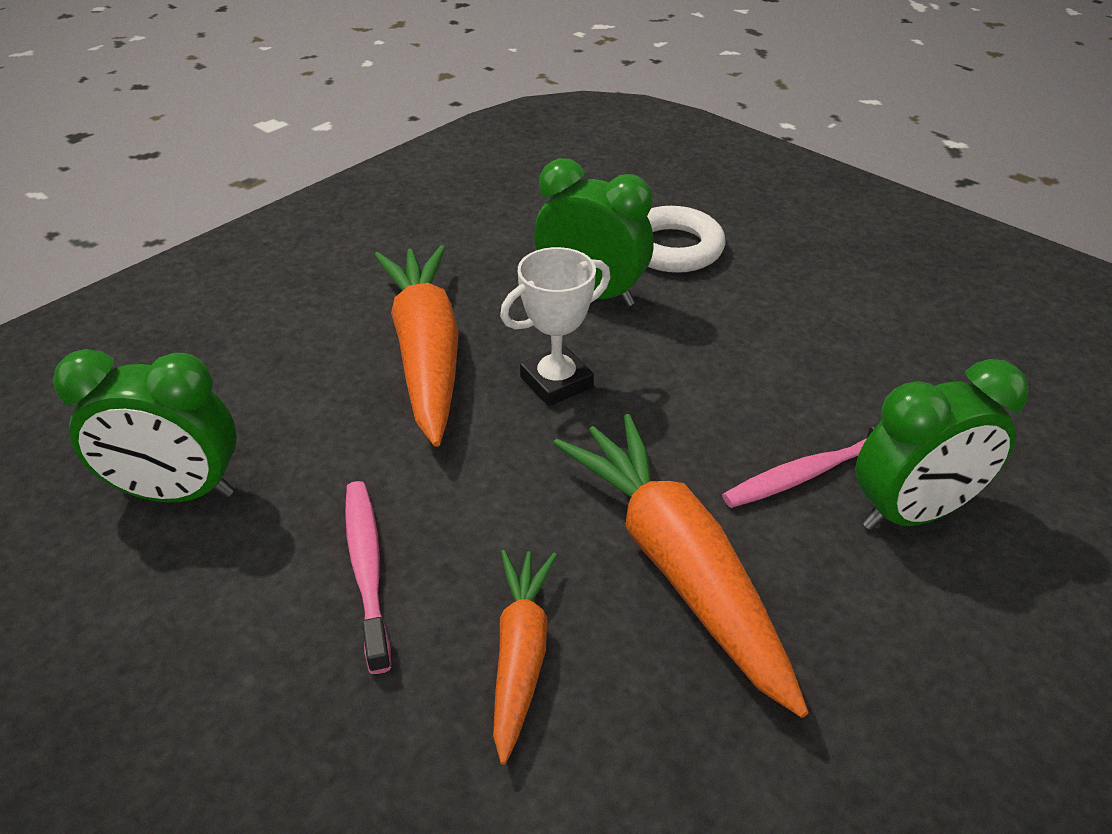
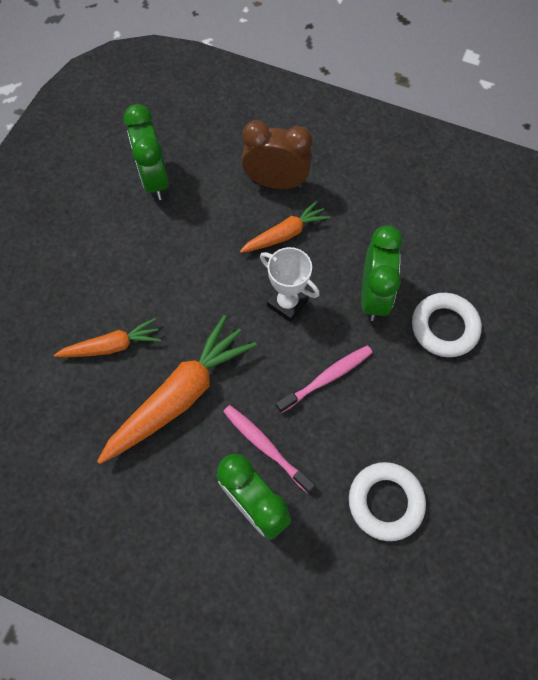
camera: 70 degrees right, 25 degrees up
(320, 338) = (276, 182): none -> brown clock
(367, 569) = (137, 270): pink toothbrush -> pink toothbrush (326, 378)
(426, 352) = (285, 234): orange carrot -> orange carrot, size x0.57
(926, 367) = (385, 502): none -> white ring

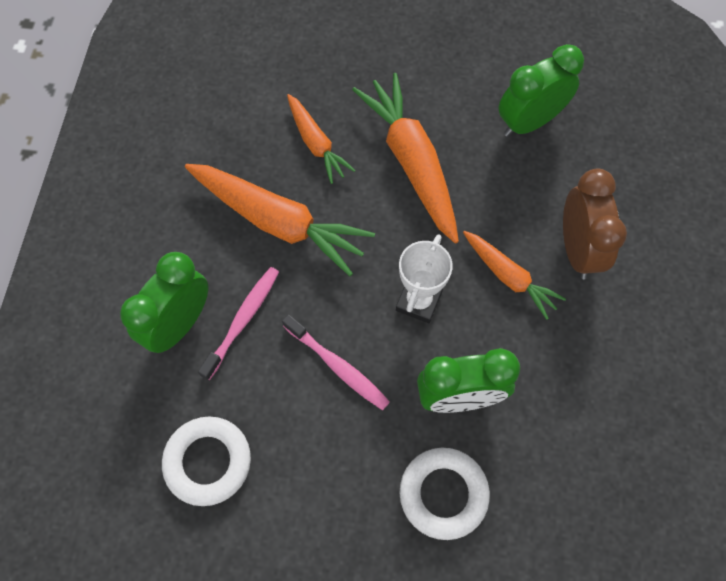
camera: 75 degrees right, 0 degrees up
(159, 275) = (411, 162): none -> orange carrot

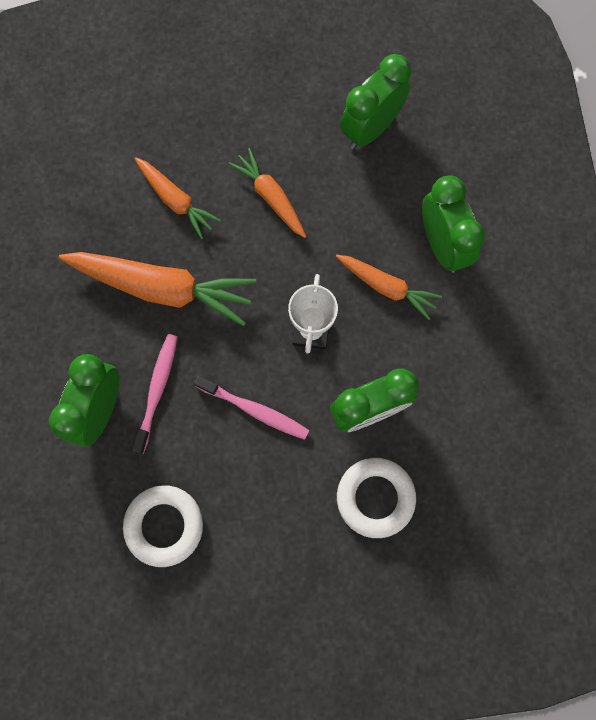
camera: 15 degrees left, 10 degrees up
(411, 162) = (270, 197): orange carrot -> orange carrot, size x0.57
(577, 249) = (442, 245): brown clock -> green clock

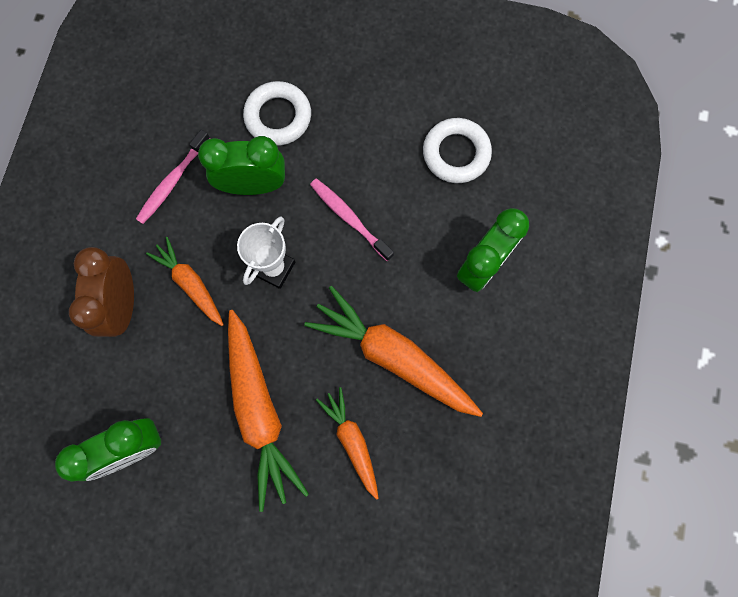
camera: 160 degrees left, 0 degrees up
(157, 390) = (428, 264): pink toothbrush -> pink toothbrush (172, 181)
(270, 197) = (259, 411): orange carrot -> orange carrot, size x1.75
(442, 245) = (123, 305): green clock -> brown clock

